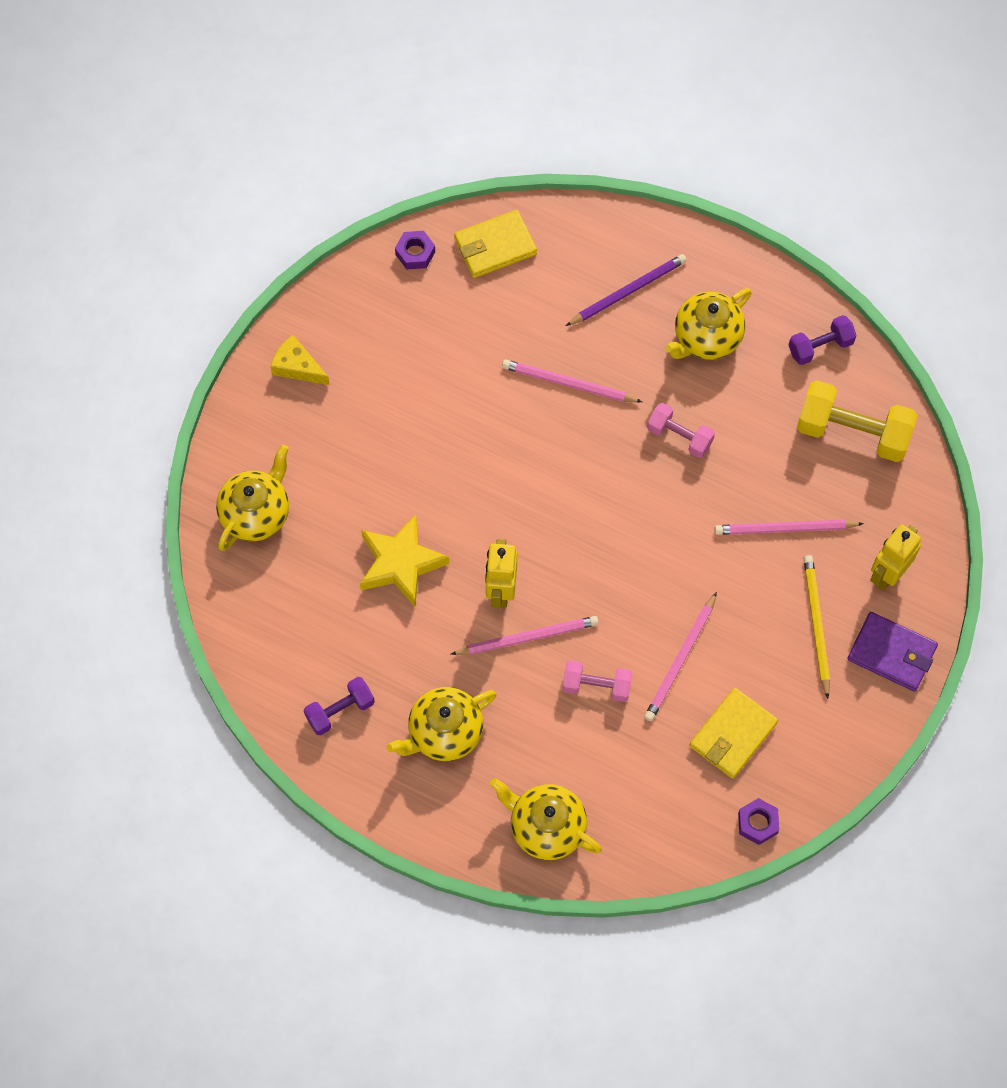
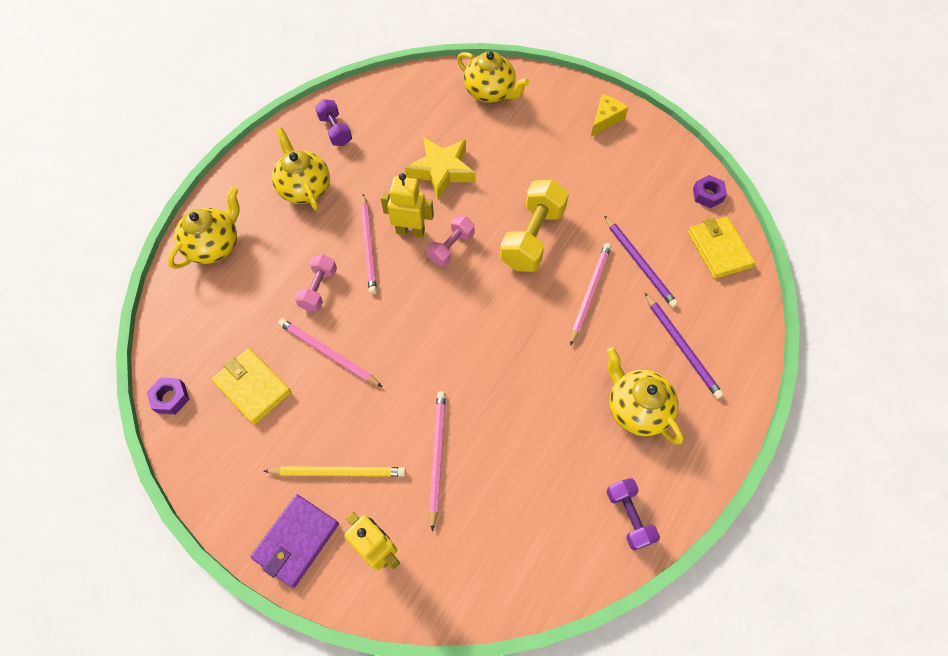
camera: 95 degrees right, 5 degrees down
(523, 331) = (639, 263): none -> purple pencil
(679, 436) = (536, 375): pink dumbbell -> pink dumbbell (451, 248)
(852, 432) = (533, 536): yellow dumbbell -> yellow dumbbell (532, 238)

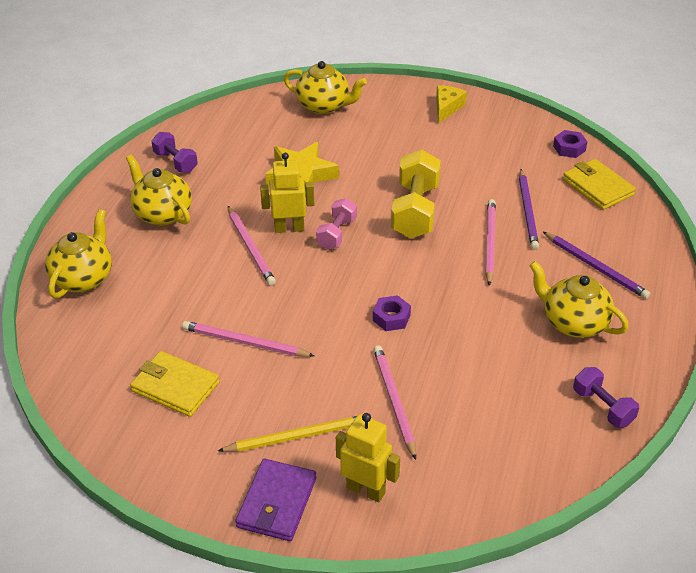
camera: 15 degrees left, 20 degrees down
(171, 398) = (88, 414): purple nut -> purple nut (391, 318)
(319, 289) = (212, 292): pink dumbbell -> none
(639, 263) = (527, 211): purple pencil -> purple pencil turned 45 degrees clockwise

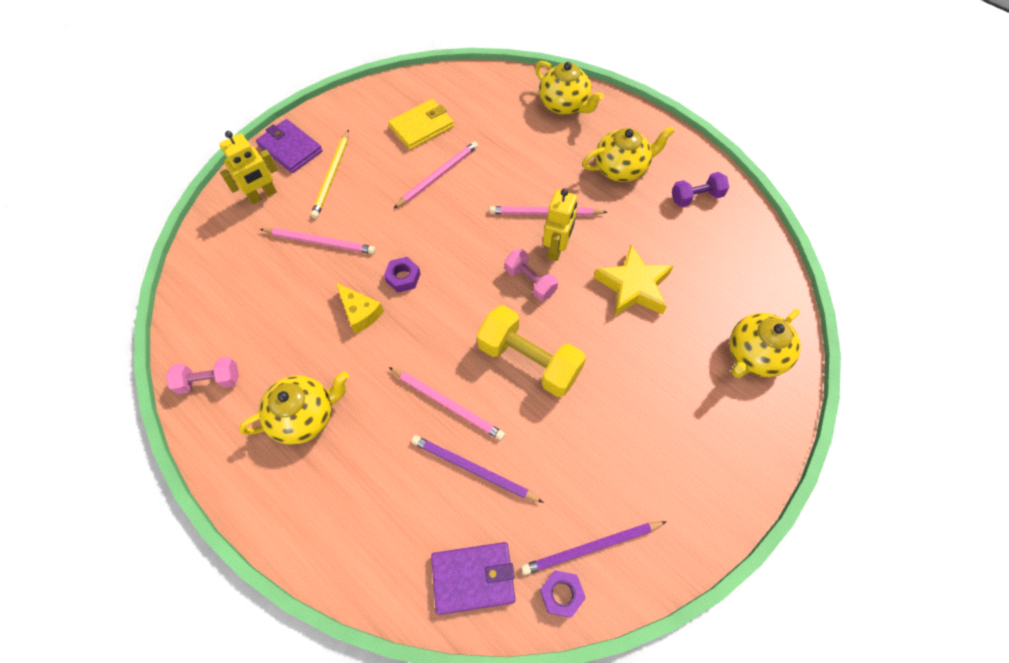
camera: 115 degrees right, 20 degrees up
(447, 108) = (705, 489): yellow cheese -> yellow cheese (360, 312)
(595, 267) = (356, 485): purple pencil -> purple pencil (591, 547)
(597, 187) = (473, 578): yellow wallet -> purple wallet
(603, 407) = (209, 381): purple dumbbell -> pink dumbbell

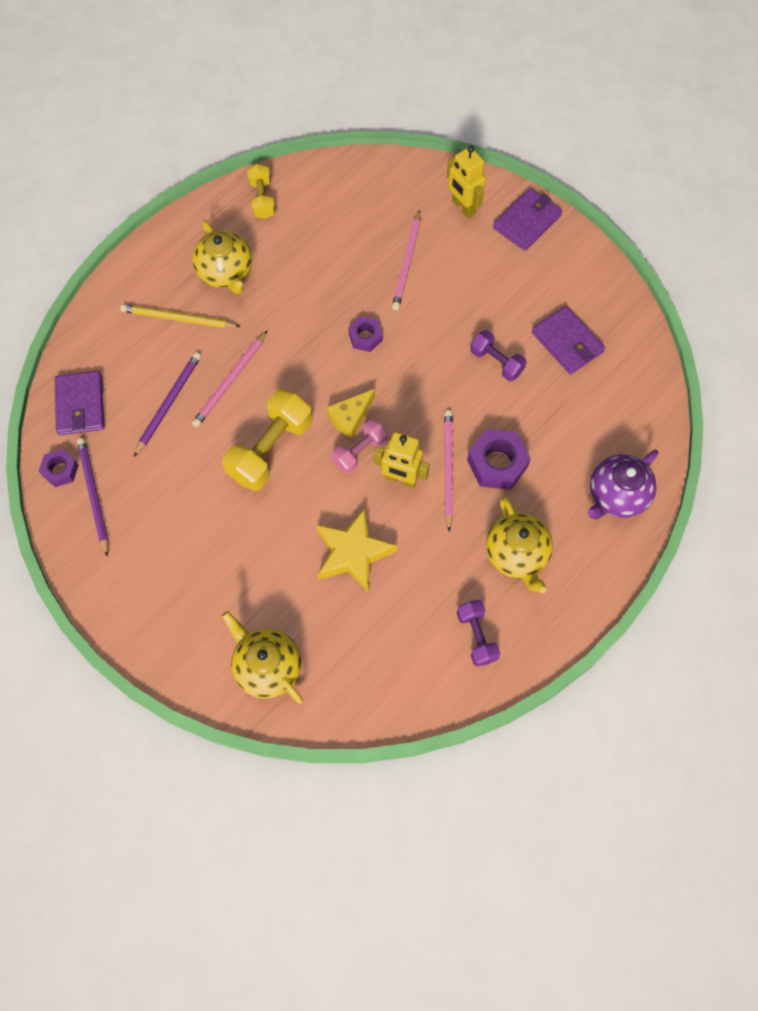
camera: 90 degrees right, 5 degrees up
(209, 381) = (262, 199): pink dumbbell -> yellow dumbbell
(332, 176) = (491, 263): yellow pencil -> yellow pencil (178, 319)
(360, 312) = (326, 304): yellow cheese -> yellow cheese (350, 417)
(421, 127) = (567, 342): yellow wallet -> purple wallet
(438, 176) = (496, 362): pink pencil -> purple dumbbell
(539, 179) = (497, 463): none -> purple nut
(564, 105) = (616, 495): yellow teapot -> purple teapot

